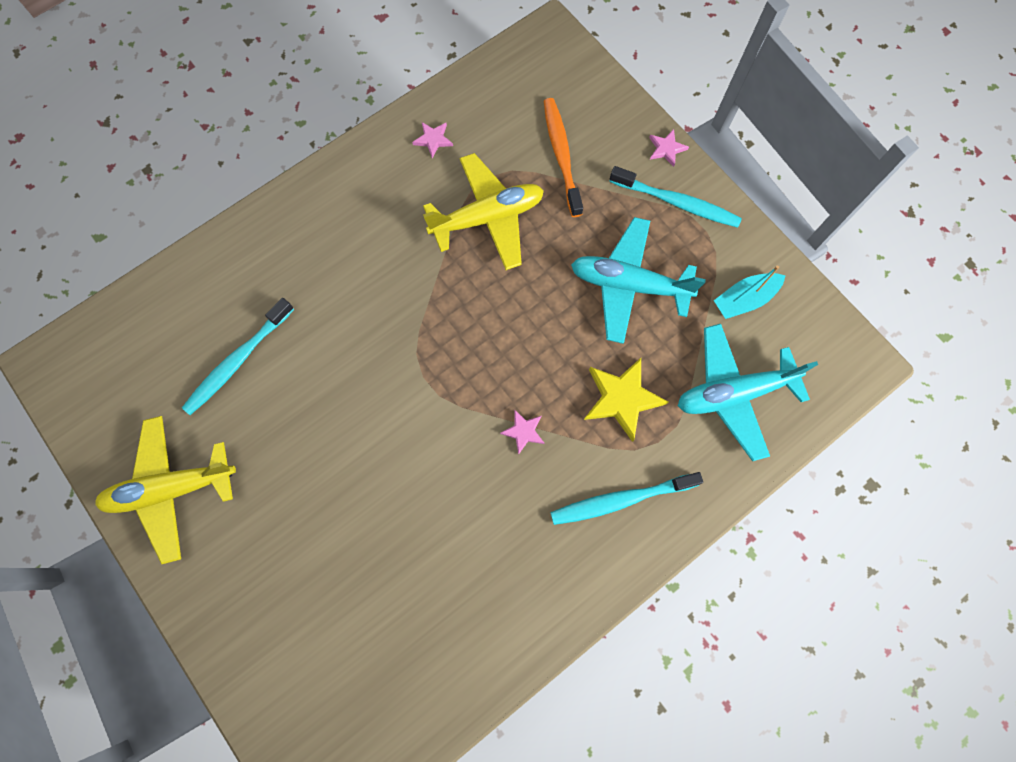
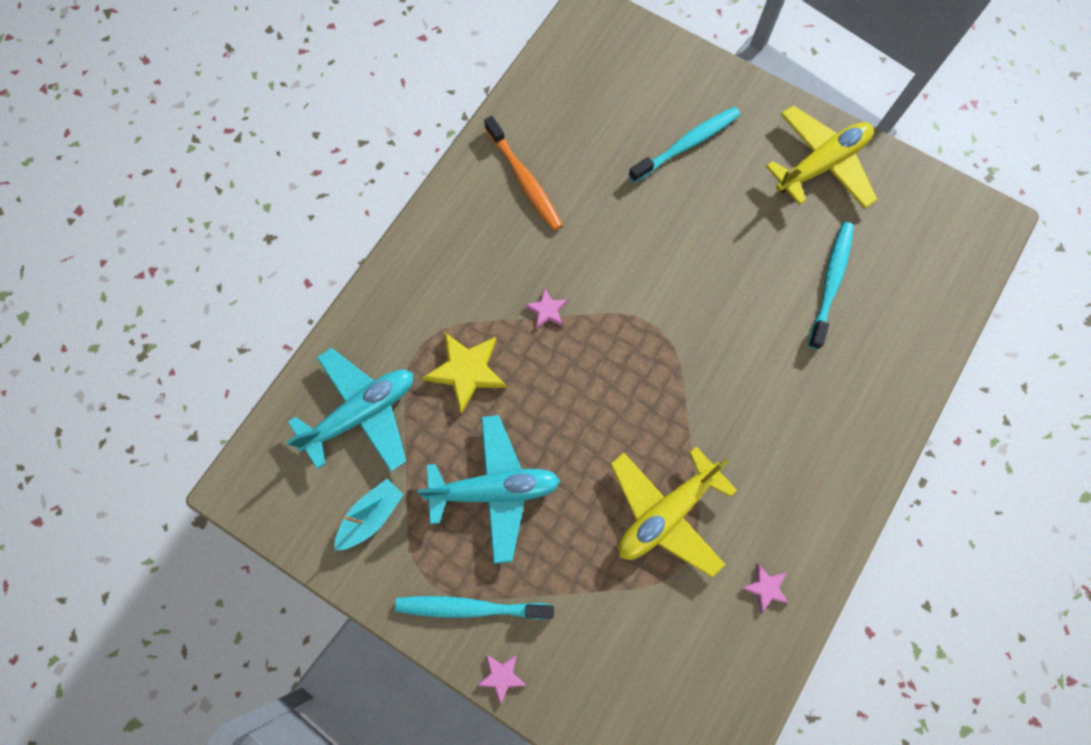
camera: 160 degrees right, 0 degrees up
(561, 155) = (617, 621): orange toothbrush -> orange toothbrush (524, 180)
(621, 500) = (441, 282): turquoise toothbrush -> turquoise toothbrush (686, 144)

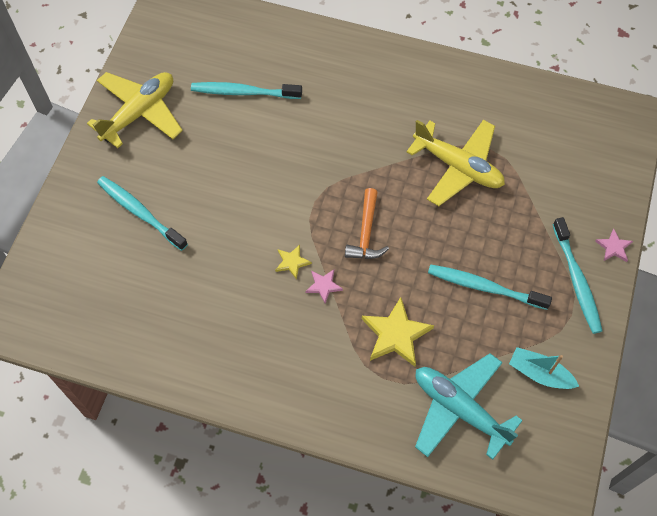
camera: 105 degrees left, 10 degrees down
(494, 489) = (484, 287): turquoise plane -> turquoise toothbrush
(524, 180) = (204, 335): orange toothbrush -> none
(585, 284) = (292, 262): none -> yellow star
(601, 374) = (366, 233): none -> orange hammer
(765, 588) = (486, 98): pink star -> none
(821, 164) = (139, 113): yellow plane -> yellow plane turned 90 degrees clockwise

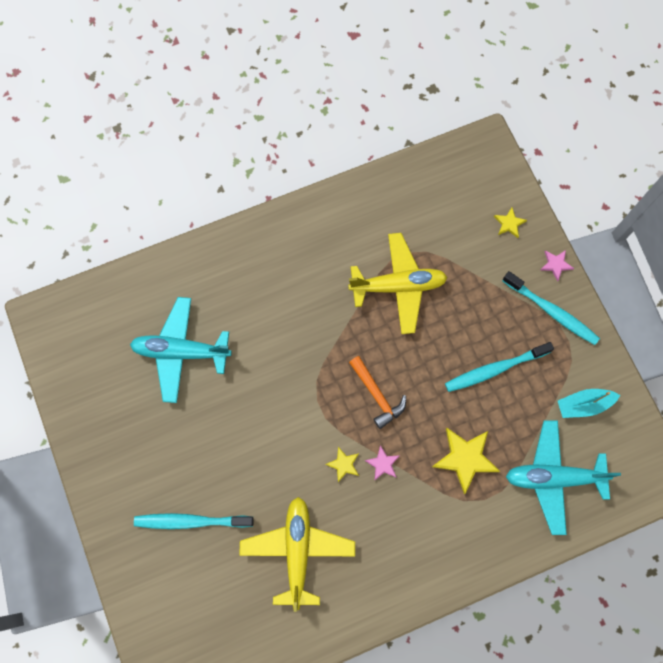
camera: 40 degrees left, 10 degrees up
(139, 113) = (112, 437): yellow plane -> yellow plane (297, 550)
(243, 92) = (181, 352): turquoise toothbrush -> turquoise plane
(599, 187) = (509, 223): none -> yellow star

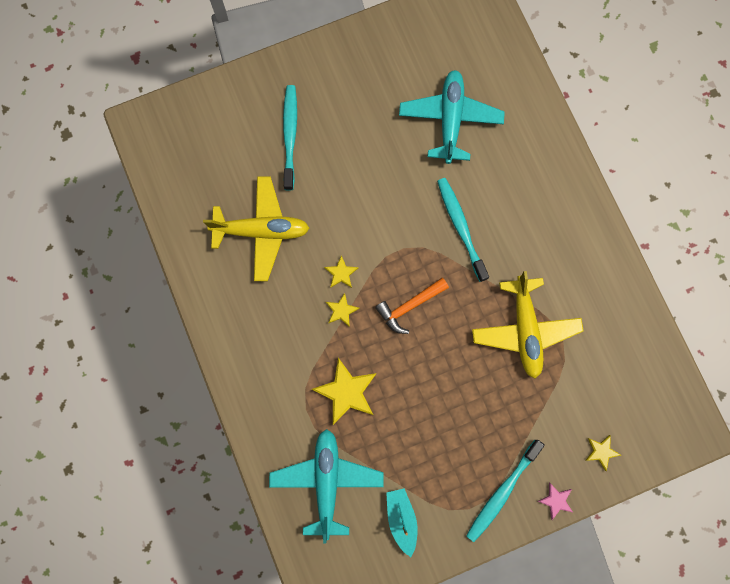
camera: 90 degrees right, 5 degrees up
(383, 464) = (341, 311): pink star -> yellow star
(495, 369) = (438, 427): turquoise toothbrush -> turquoise toothbrush (460, 227)

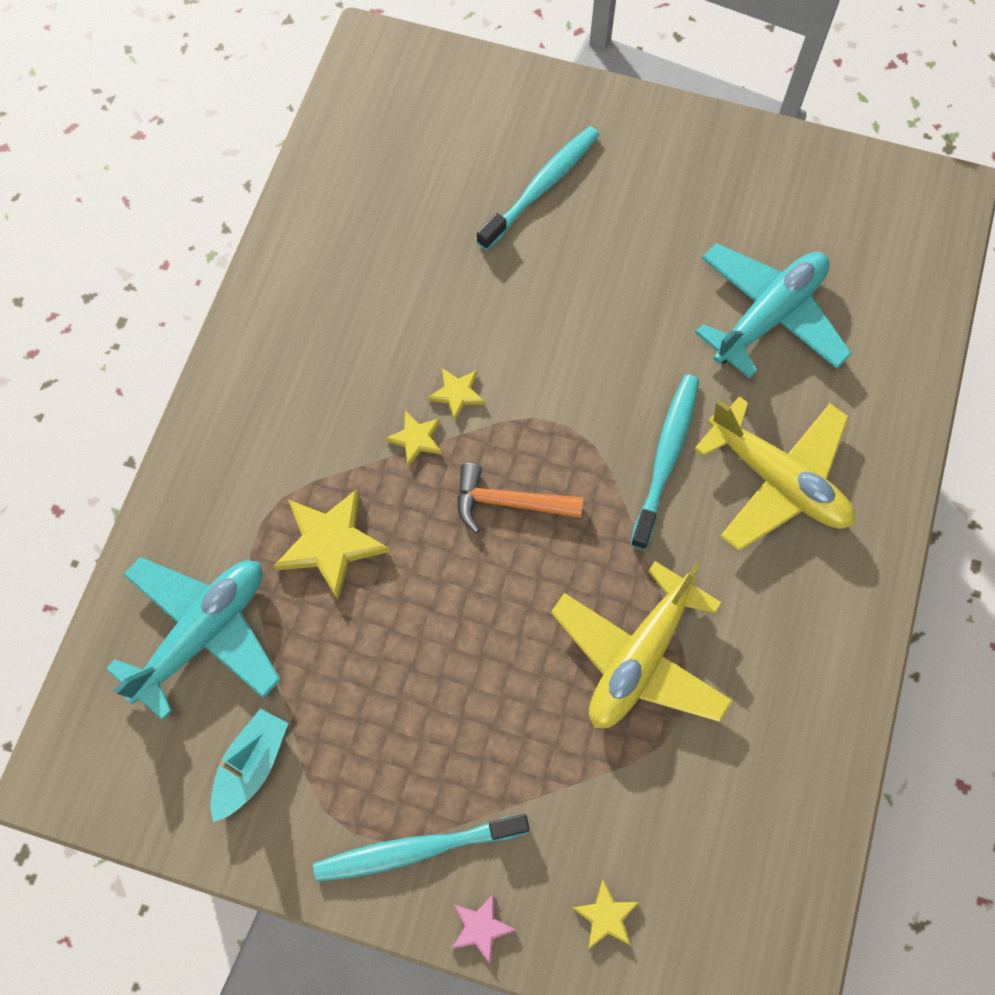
camera: 40 degrees right, 10 degrees down
(261, 231) = (404, 269): yellow plane -> yellow plane (778, 480)

